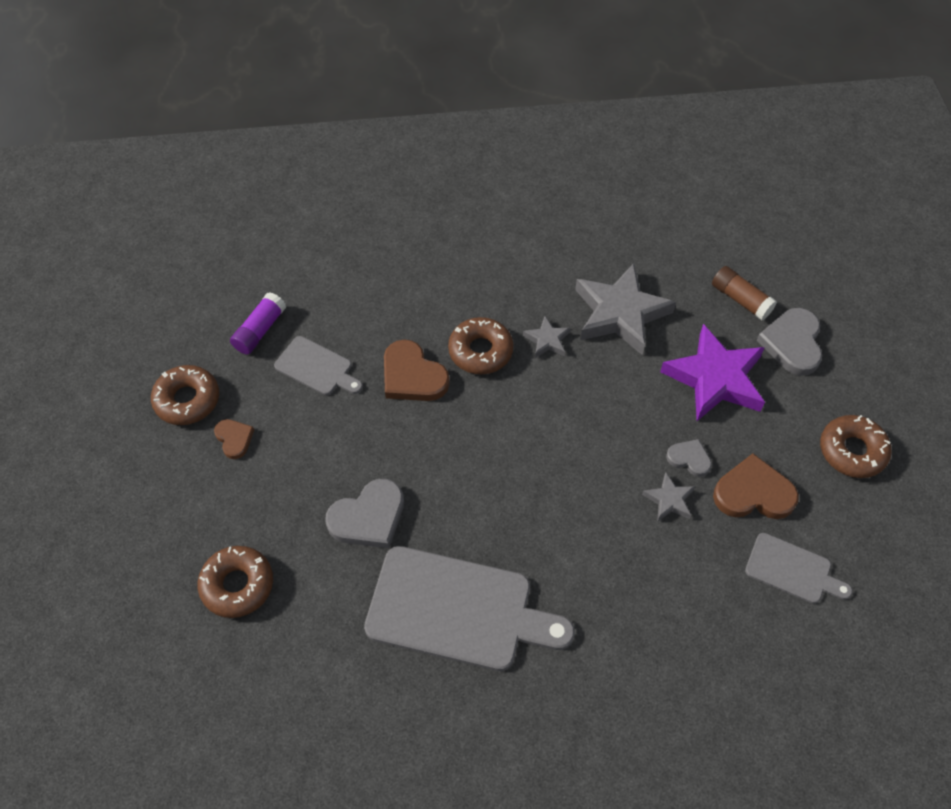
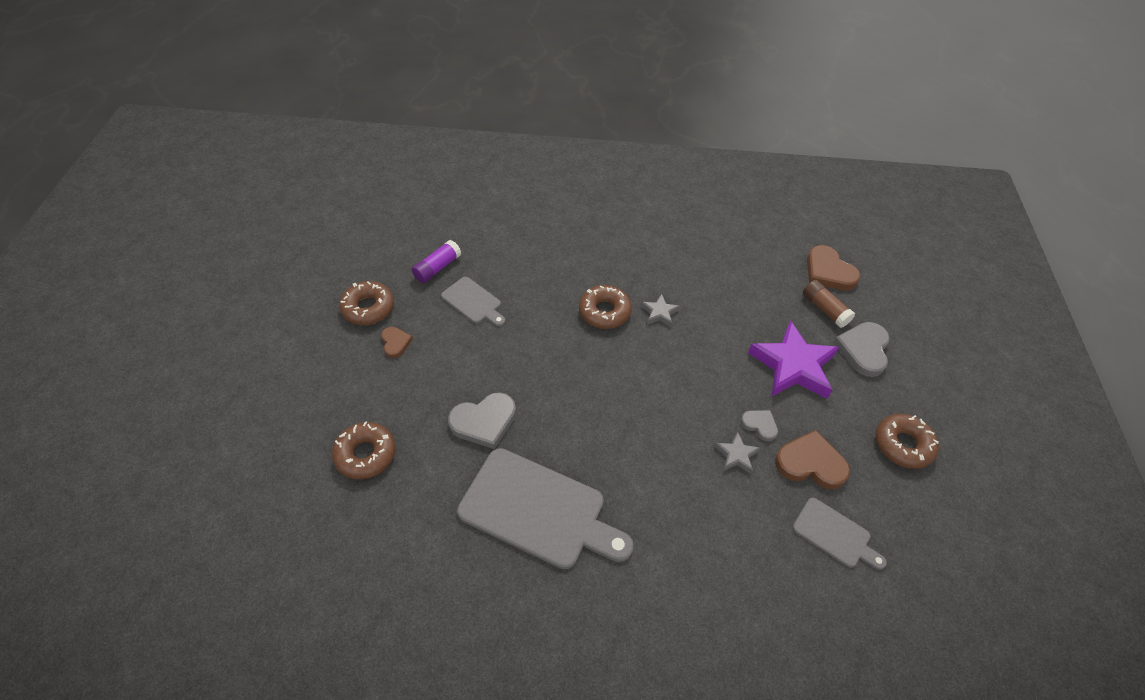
camera: 10 degrees right, 5 degrees down
(412, 376) = (546, 321): brown heart -> brown heart (828, 271)
(620, 313) = (723, 303): grey star -> none

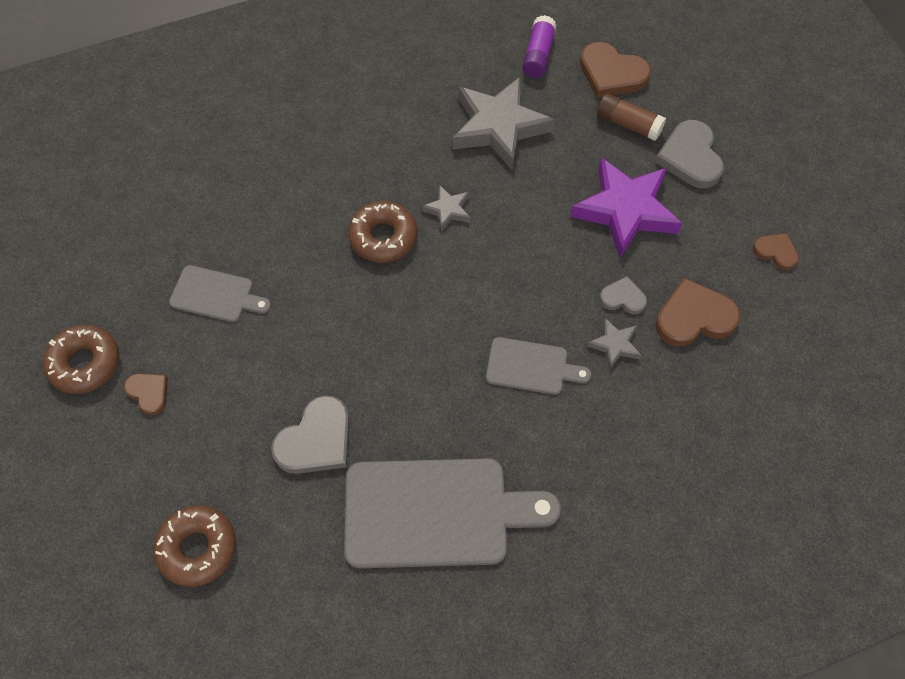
camera: 25 degrees left, 10 degrees up
(437, 268) = (143, 269): purple glue stick -> purple glue stick (538, 55)
(725, 274) = (498, 127): none -> grey star
(834, 534) = (751, 385): grey cutting board -> grey cutting board (531, 367)
(903, 445) = (776, 252): brown donut -> brown heart

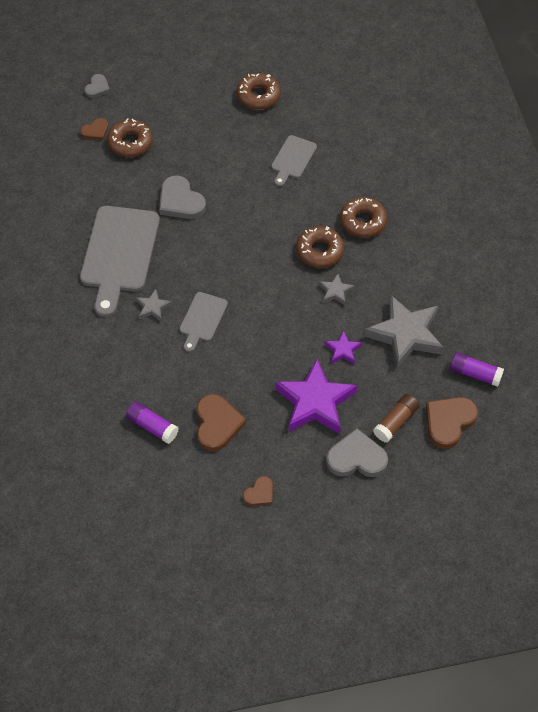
camera: 100 degrees right, 5 degrees down
(149, 393) = (231, 124): brown heart -> brown heart (95, 131)
(323, 193) = (363, 221): none -> brown donut
(539, 190) = (343, 350): none -> purple star
(615, 345) = (207, 370): grey star -> grey star (153, 307)
(623, 298) = (242, 383): grey heart -> grey heart (97, 87)
(724, 398) = (152, 426): none -> purple glue stick

